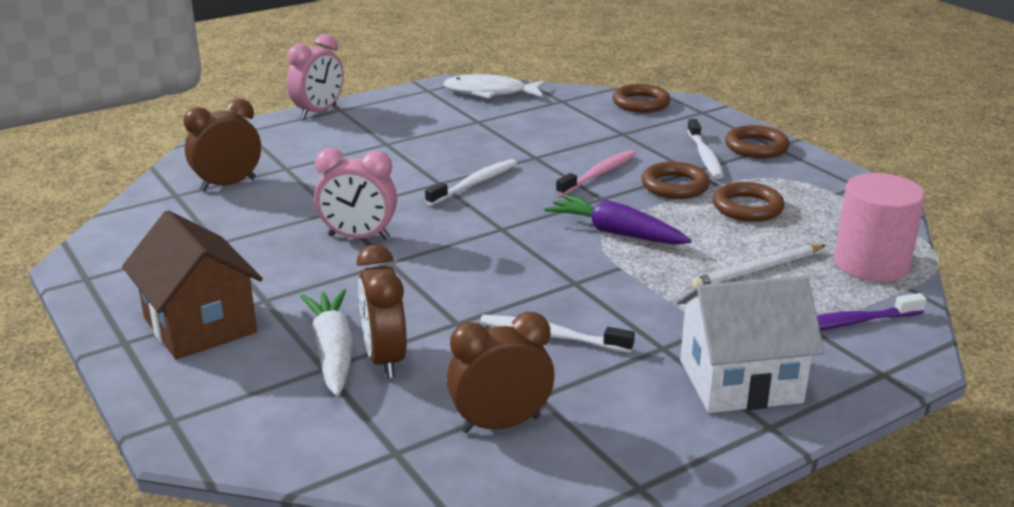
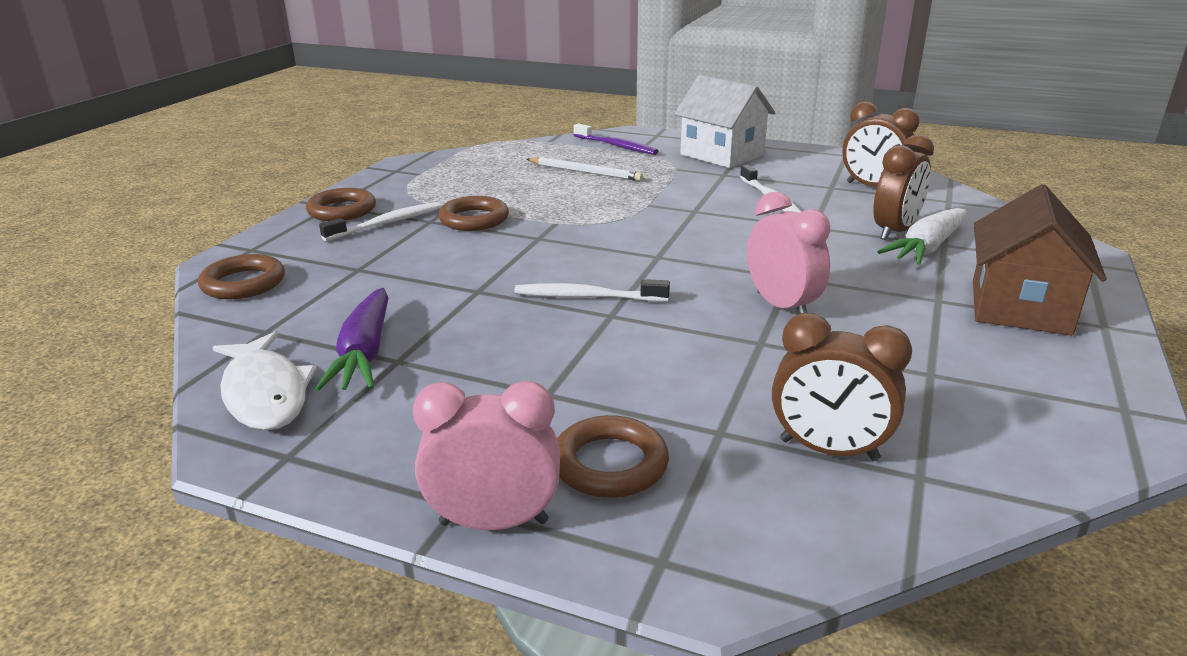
camera: 125 degrees left, 0 degrees up
(598, 174) = (486, 251): pink toothbrush -> none
(616, 233) = (597, 217): purple carrot -> purple carrot (364, 354)
(747, 207) = (485, 191): brown ring -> brown ring (610, 464)
(871, 264) = (530, 151): pink cylinder -> none

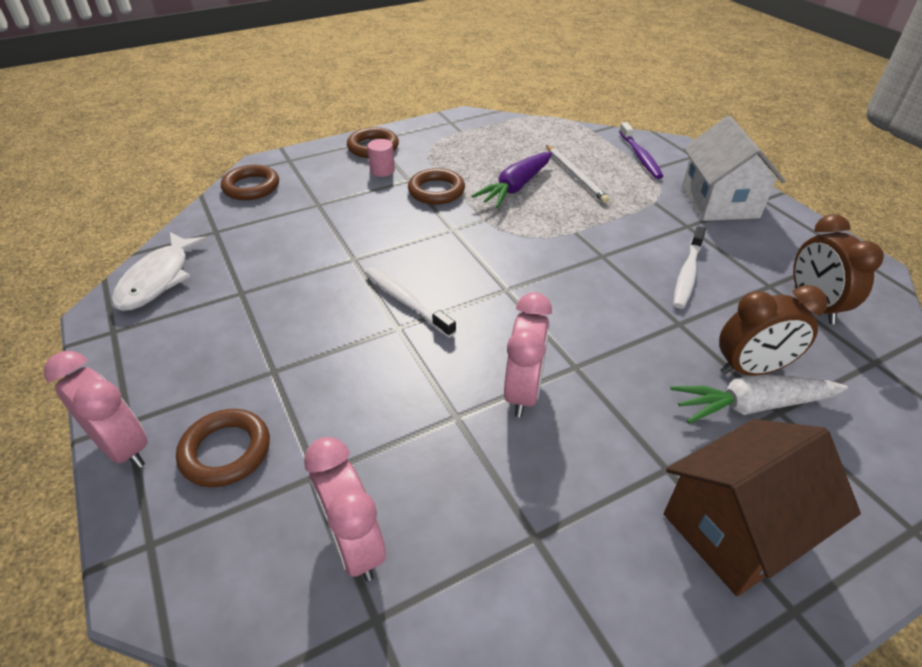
camera: 40 degrees right, 15 degrees up
(364, 354) = (233, 277): purple carrot -> purple carrot (515, 187)
(387, 223) = (382, 170): white toothbrush -> pink cylinder
(828, 450) = (354, 545): brown clock -> pink clock

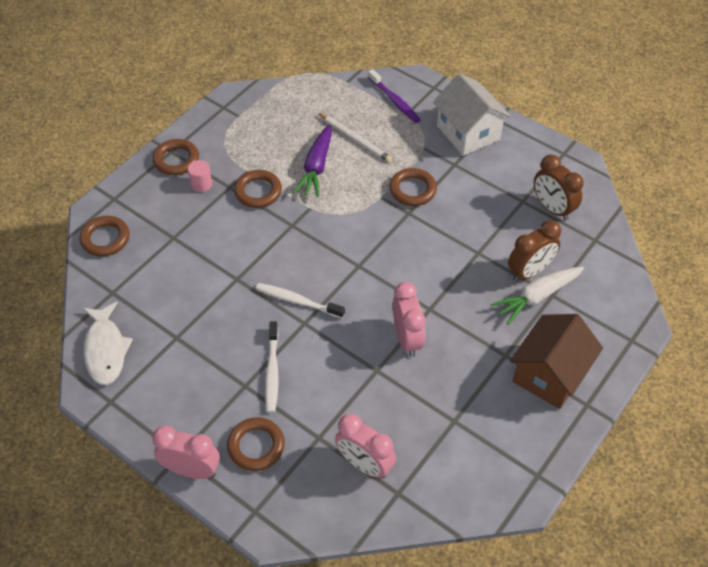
camera: 25 degrees left, 10 degrees up
(620, 235) = (412, 190): none -> brown ring
(687, 273) = (469, 209): white toothbrush -> white toothbrush (272, 371)

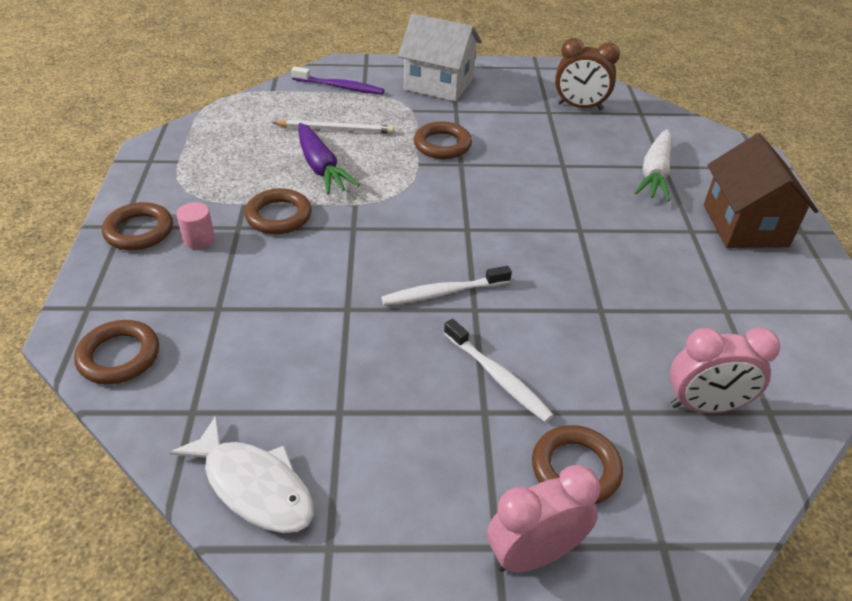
camera: 40 degrees left, 10 degrees down
(407, 338) = (593, 265): pink clock -> none
(529, 272) = (623, 158): brown clock -> none

